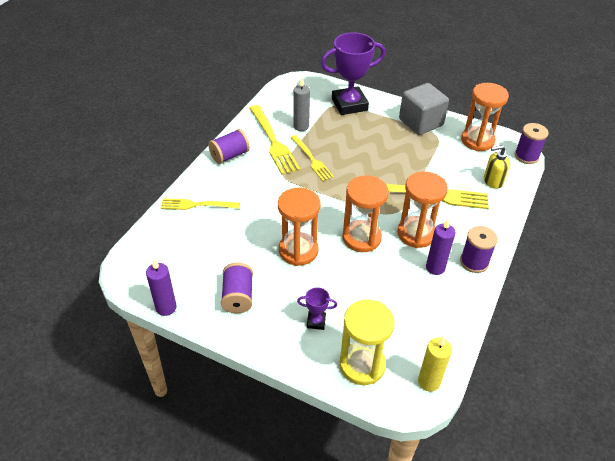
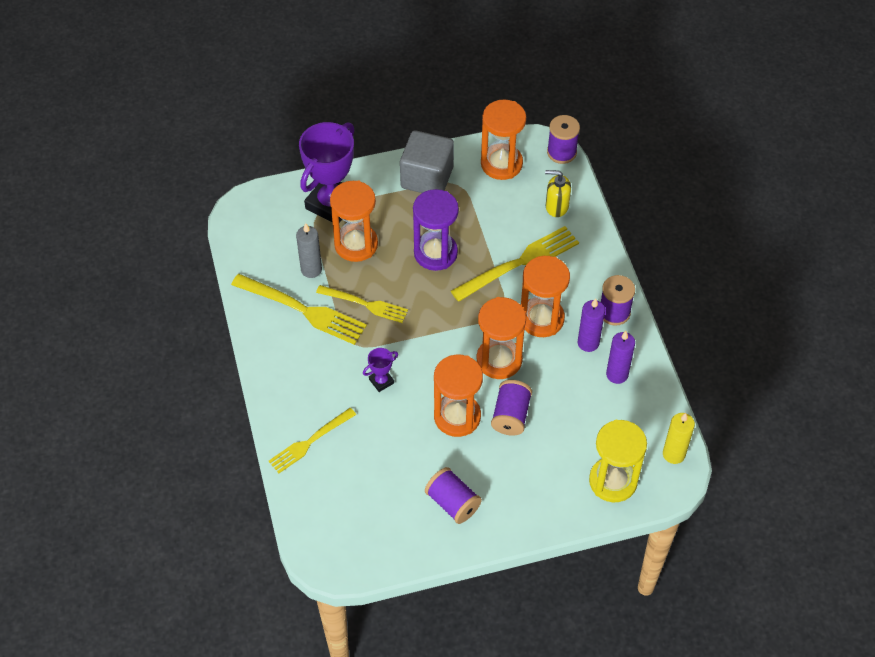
camera: 40 degrees left, 10 degrees up
(166, 307) = (402, 563): purple candle -> purple candle (617, 374)
(229, 155) = (277, 360): purple spool -> purple spool (511, 415)
(316, 322) = (541, 473): purple trophy -> purple trophy (381, 381)
(340, 129) = (356, 244): none -> orange hourglass
(384, 160) = (435, 253): none -> purple hourglass
(493, 181) = (556, 206): yellow soap dispenser -> yellow soap dispenser turned 60 degrees clockwise

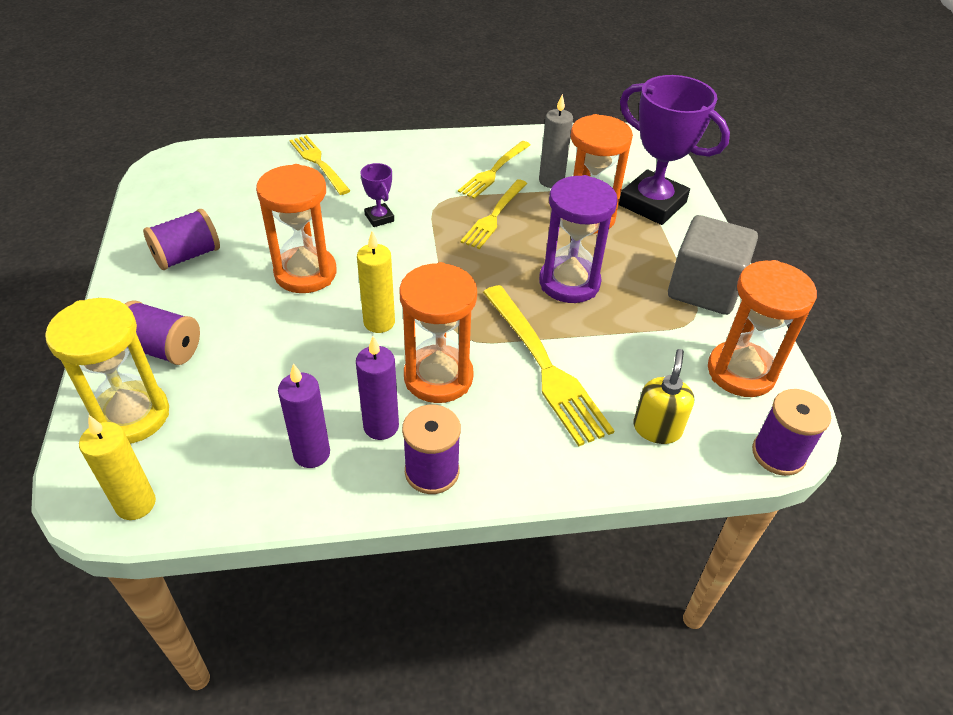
camera: 95 degrees right, 10 degrees down
(303, 310) = (494, 171): yellow fork -> yellow fork, size x0.65
(499, 360) = (379, 322): orange hourglass -> yellow candle
(511, 415) = (287, 322): purple spool -> purple spool (163, 349)

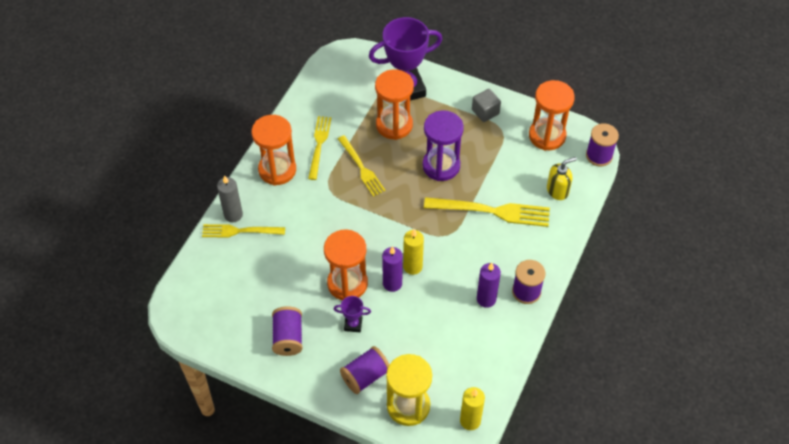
camera: 55 degrees left, 10 degrees up
(311, 453) = (485, 335): purple candle -> purple candle (392, 283)
(379, 218) = (322, 225): purple trophy -> purple trophy (353, 324)
(438, 377) = (469, 259): orange hourglass -> orange hourglass (277, 170)
(494, 171) = (319, 145): yellow fork -> yellow fork turned 150 degrees counterclockwise
(551, 181) = (349, 122): grey candle -> grey candle (233, 215)
(657, 428) = (557, 190): yellow soap dispenser -> yellow soap dispenser turned 105 degrees clockwise
(703, 289) = (485, 112): grey cube -> grey cube, size x0.55

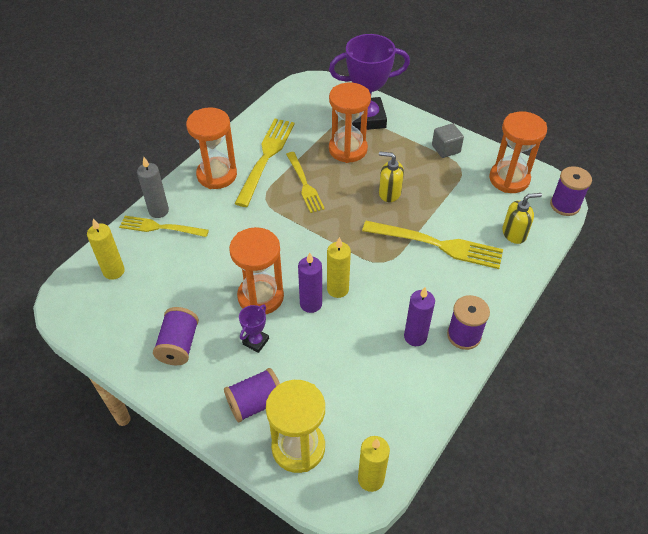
camera: 10 degrees right, 5 degrees down
(210, 280) = (114, 271): none -> yellow candle
(319, 145) = (266, 157): yellow fork -> yellow fork, size x1.54
(353, 324) = (256, 341): purple trophy -> purple trophy turned 75 degrees counterclockwise
(441, 166) = (389, 193): purple hourglass -> yellow soap dispenser

